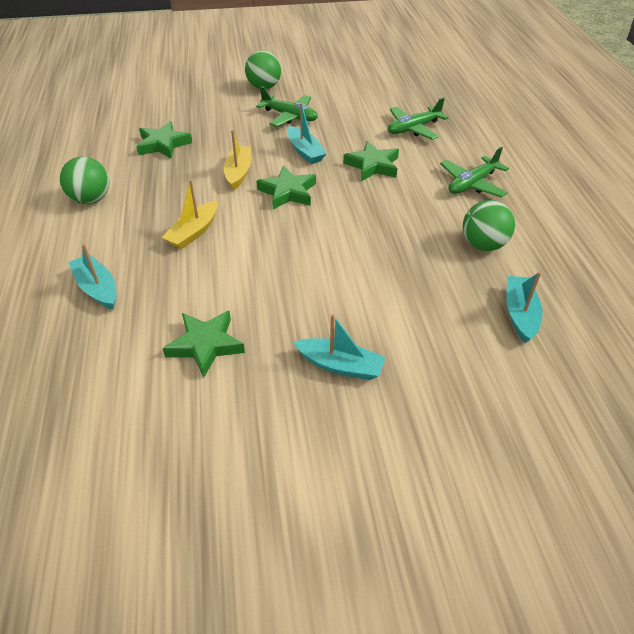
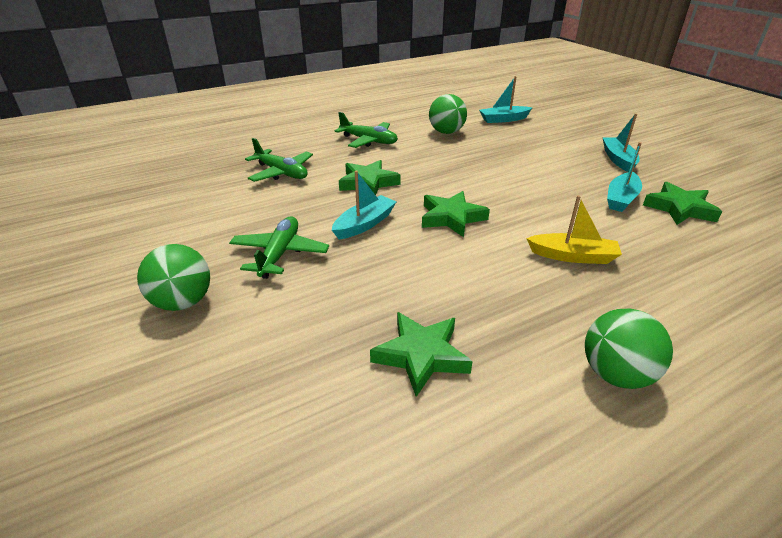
camera: 110 degrees left, 10 degrees down
(97, 288) = (721, 289): turquoise boat -> turquoise boat (621, 199)
(238, 173) = (441, 258): yellow boat -> none

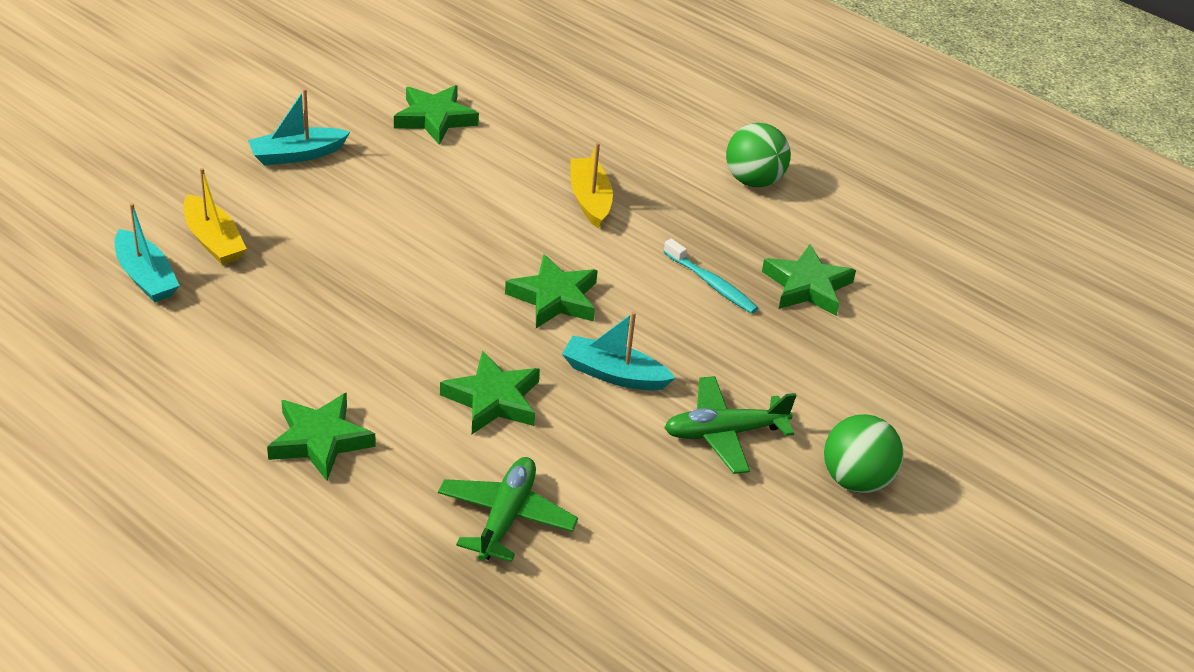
camera: 115 degrees left, 5 degrees up
(368, 141) = (320, 440): green plane -> green star
(445, 293) = (712, 284): none -> turquoise toothbrush
(446, 132) = (239, 343): green ball -> none
(531, 133) = (213, 240): none -> yellow boat
(621, 199) = (429, 159): turquoise boat -> none

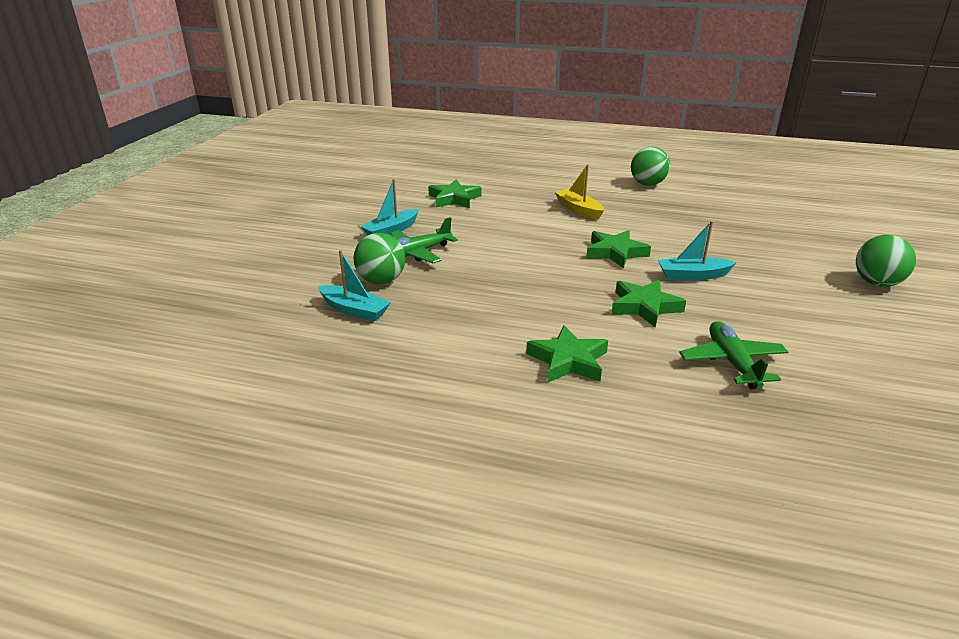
camera: 20 degrees left, 10 degrees down
(213, 240) = (381, 281): yellow boat -> green ball
(712, 284) = (686, 226): turquoise toothbrush -> none
(724, 433) = (785, 283): green plane -> green plane (417, 253)
(807, 286) = (731, 215): green star -> none

